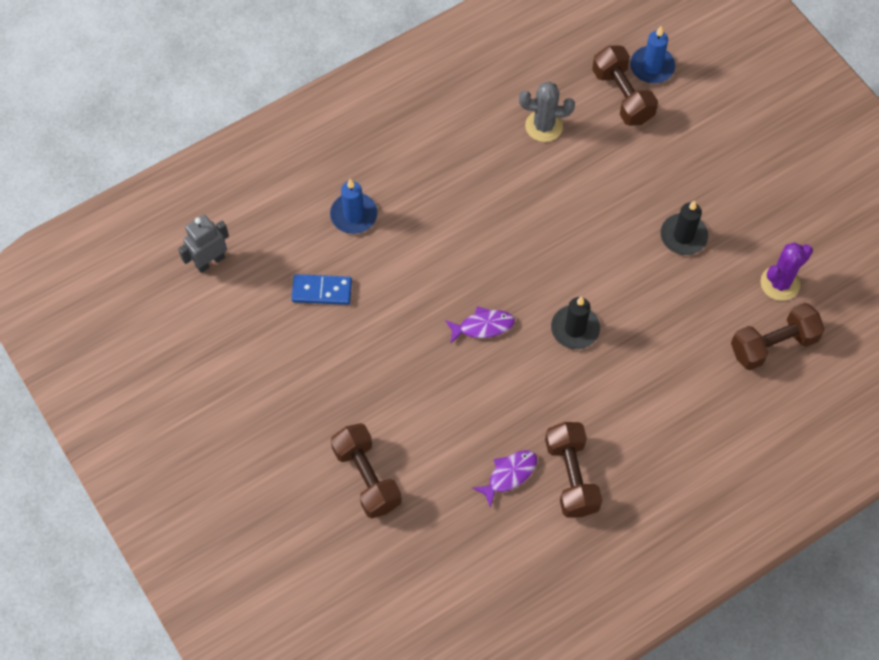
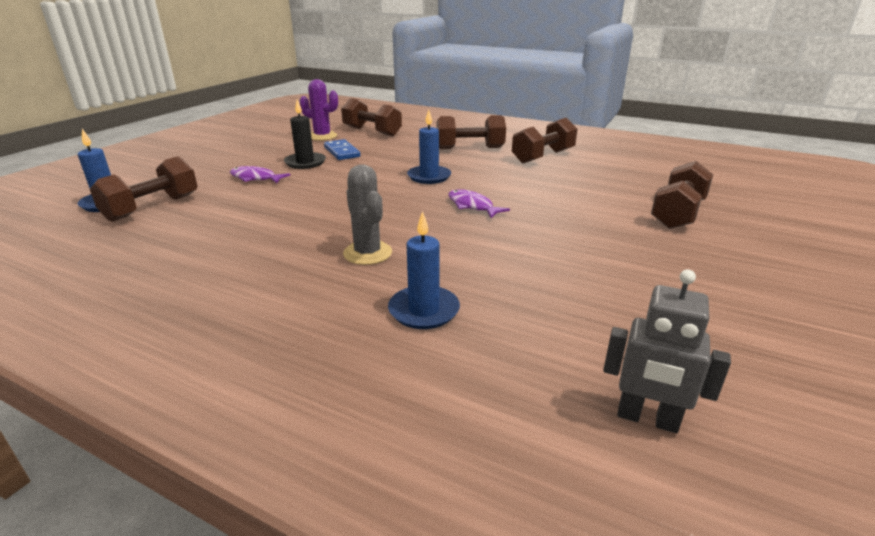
camera: 120 degrees left, 35 degrees down
(322, 291) = (551, 296): blue domino -> blue domino (341, 152)
(509, 475) = (575, 171): purple fish -> purple fish (255, 178)
(544, 126) = (208, 233): grey cactus -> grey cactus (367, 253)
(575, 329) = (429, 177): black candle -> blue candle
(644, 418) = (470, 148): none -> brown dumbbell

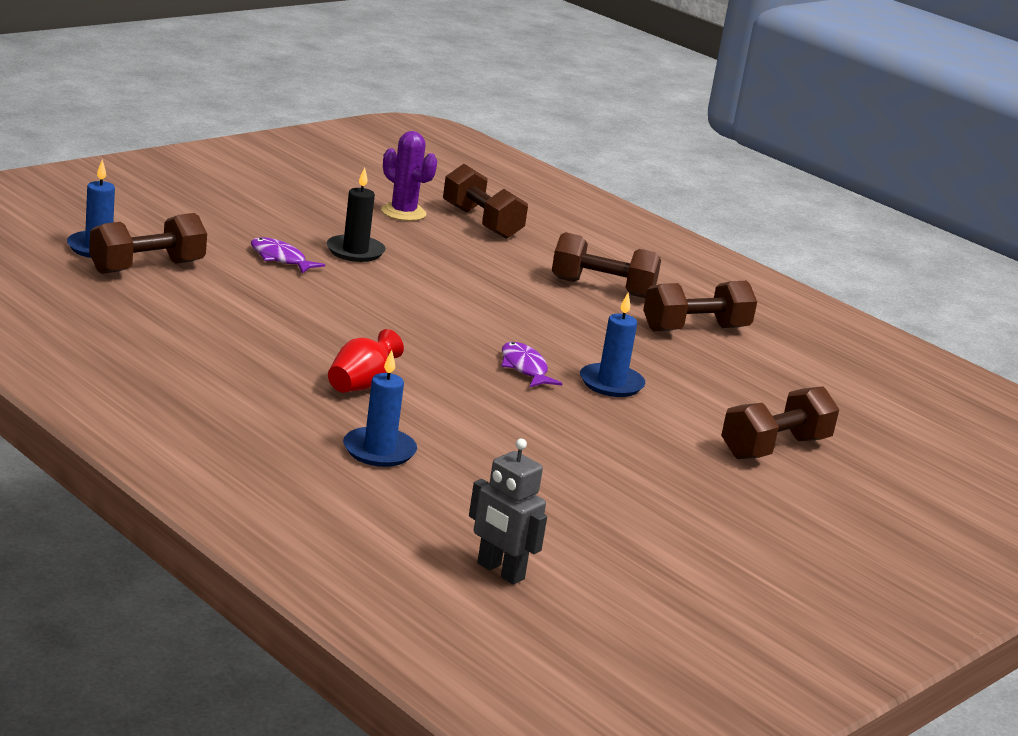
camera: 15 degrees right, 5 degrees down
(341, 152) = (414, 247): blue domino -> none
(367, 253) = (360, 385): grey cactus -> red vase
(429, 177) = (505, 316): blue candle -> blue candle (611, 383)

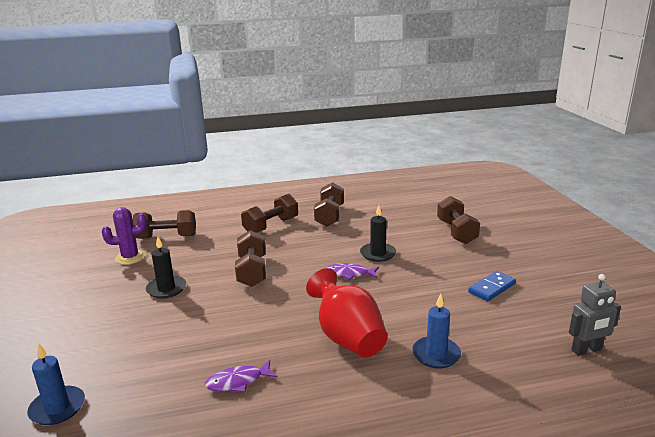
camera: 55 degrees left, 0 degrees up
(147, 267) = (114, 389): brown dumbbell -> brown dumbbell (252, 271)
(280, 258) = (152, 321): purple fish -> purple fish (238, 381)
(360, 385) = (347, 338): red vase -> red vase, size x1.74
(606, 488) = (491, 288): none -> blue domino
(611, 383) = (378, 254): blue candle -> black candle

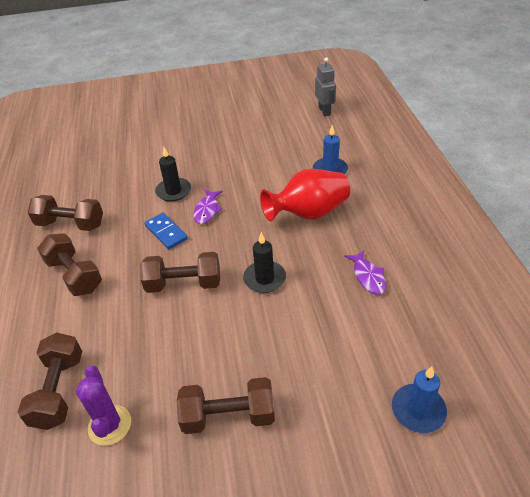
camera: 85 degrees left, 20 degrees up
(166, 289) = (206, 361): black candle -> black candle (264, 279)
(456, 232) = (147, 142): brown dumbbell -> brown dumbbell (228, 416)
(491, 288) = (246, 136): blue domino -> blue domino (166, 232)

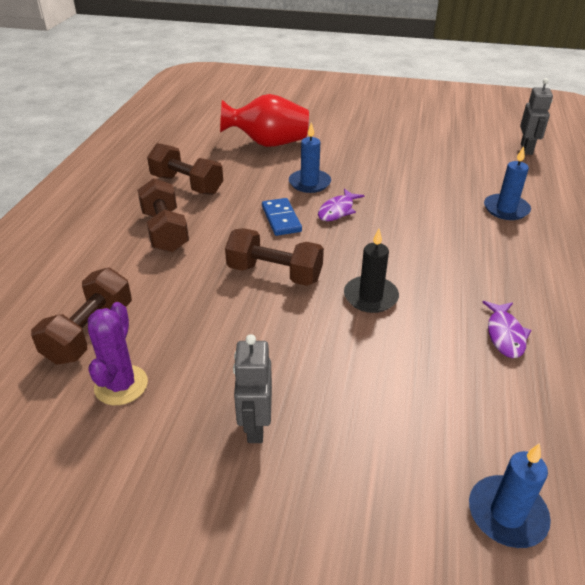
camera: 20 degrees right, 5 degrees down
(173, 191) = (309, 183): black candle -> blue candle
(228, 416) = (255, 426): brown dumbbell -> grey robot
(308, 213) = (458, 245): red vase -> red vase (268, 143)

